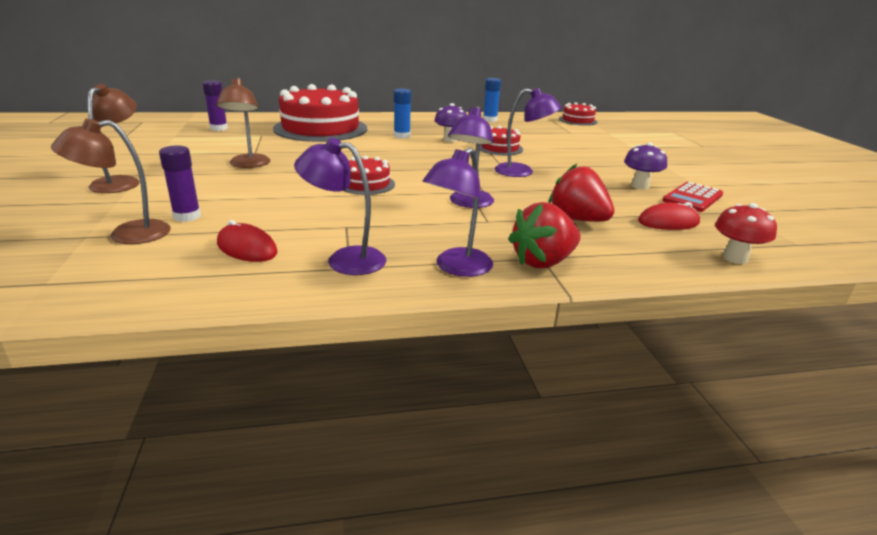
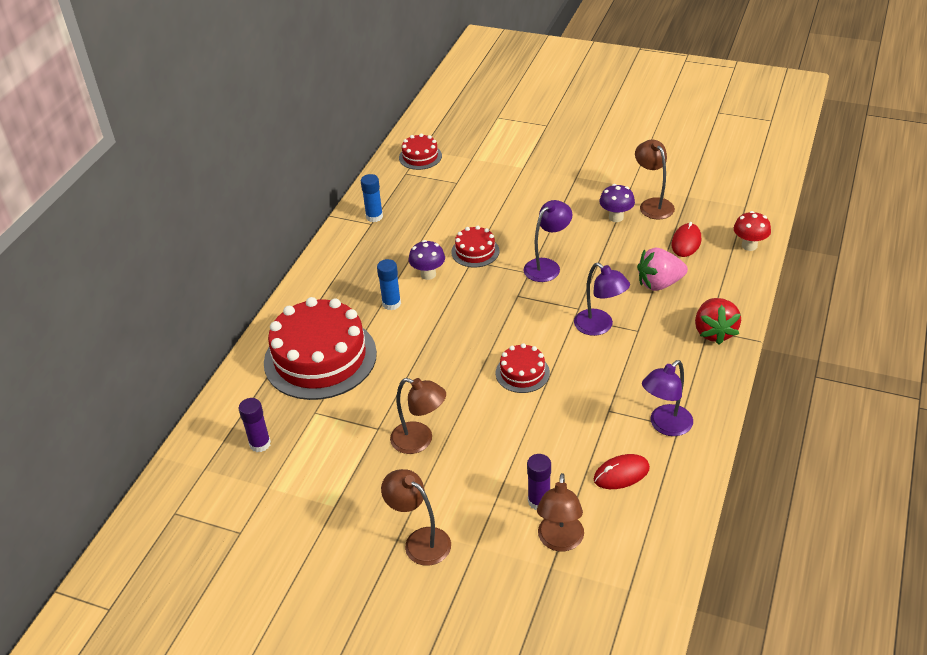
camera: 55 degrees left, 15 degrees up
(457, 268) = (703, 375): purple lamp -> none
(577, 219) = (659, 284): red strawberry -> pink strawberry
(692, 198) = (653, 204): red calculator -> brown lamp

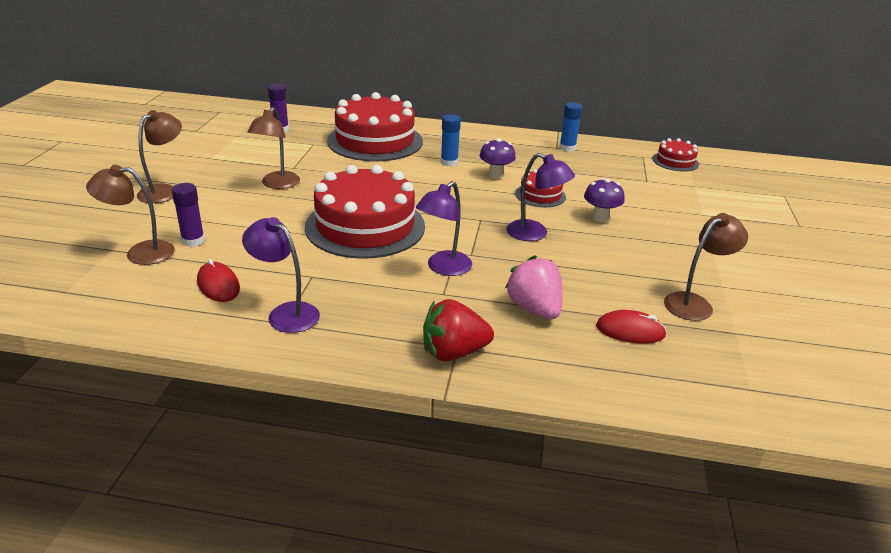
camera: 75 degrees right, 10 degrees down
(522, 373) = (365, 226): red cake -> red cake, size x2.13
(616, 217) = (649, 276): purple mushroom -> purple mushroom (600, 218)
(749, 245) = (654, 390): red mushroom -> none

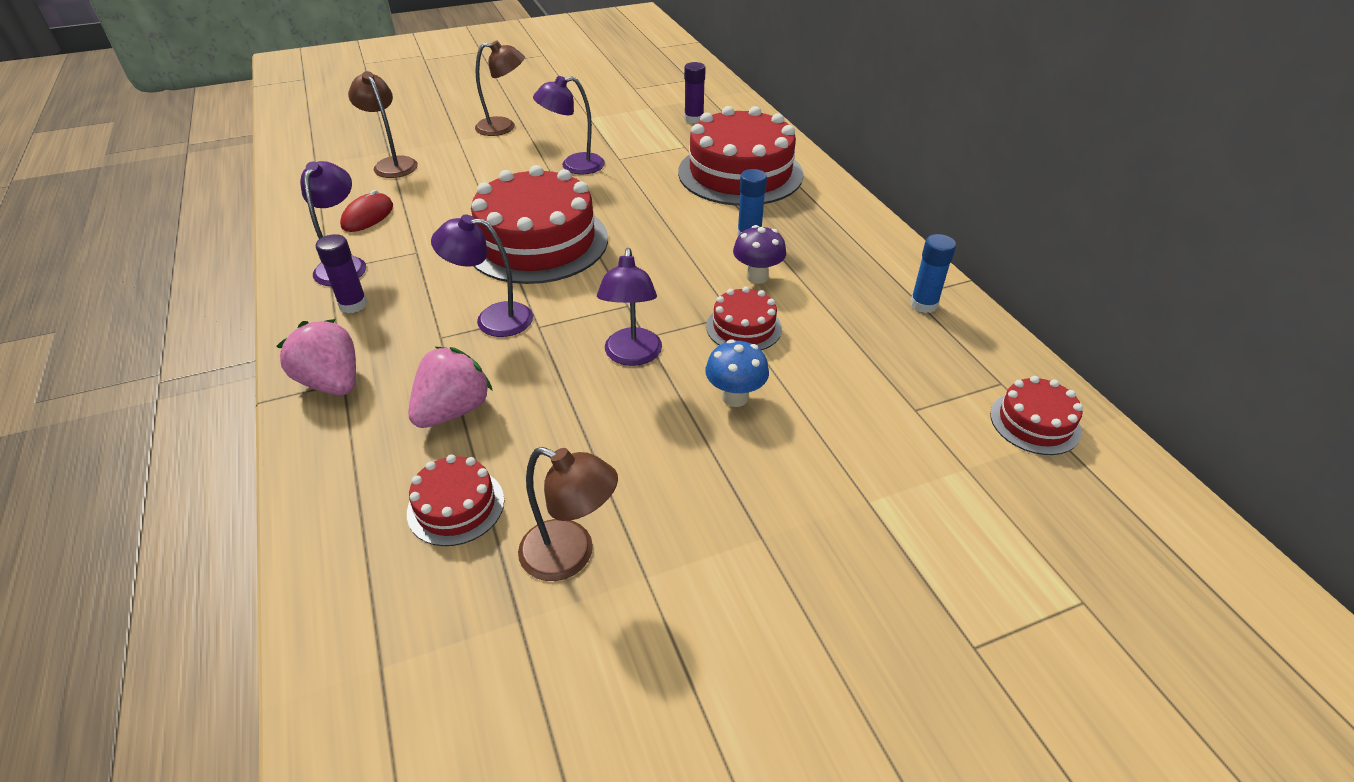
camera: 60 degrees right, 10 degrees up
(193, 241) = (430, 175): purple glue stick -> purple glue stick (353, 304)
(277, 184) = (574, 166): brown lamp -> purple lamp
(453, 353) = (332, 382): red strawberry -> pink strawberry
(600, 218) = (735, 397): purple mushroom -> blue mushroom
(630, 331) = (456, 506): red mouse -> red cake

